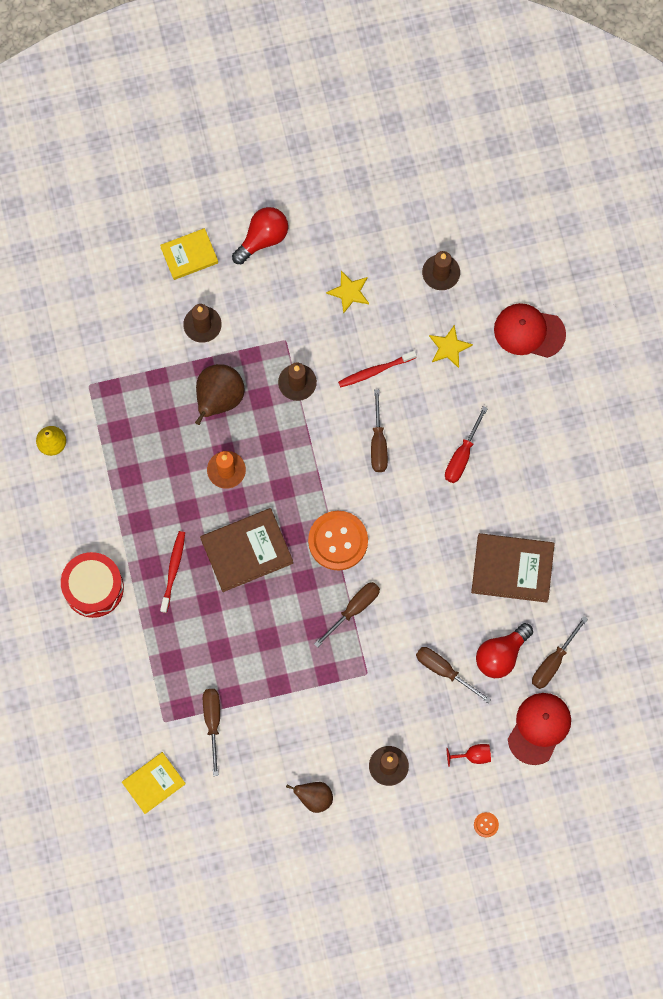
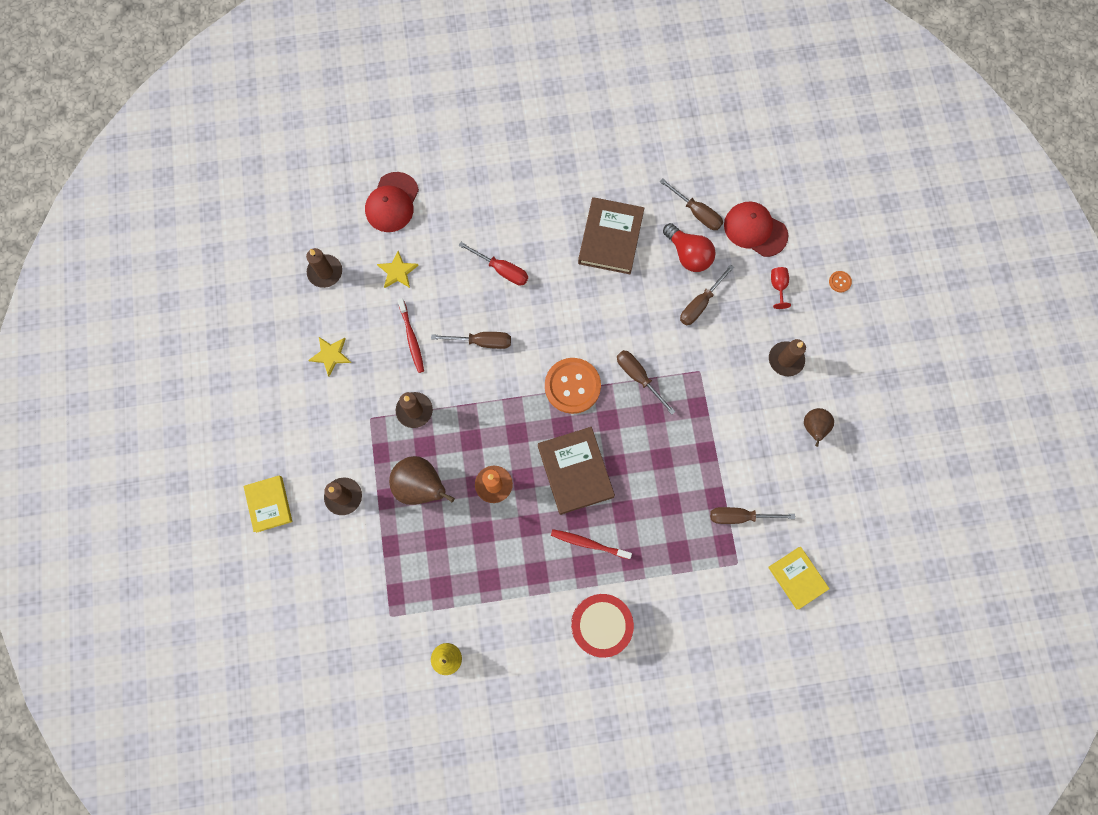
camera: 85 degrees left, 0 degrees up
(263, 238) = (264, 431): red light bulb -> none

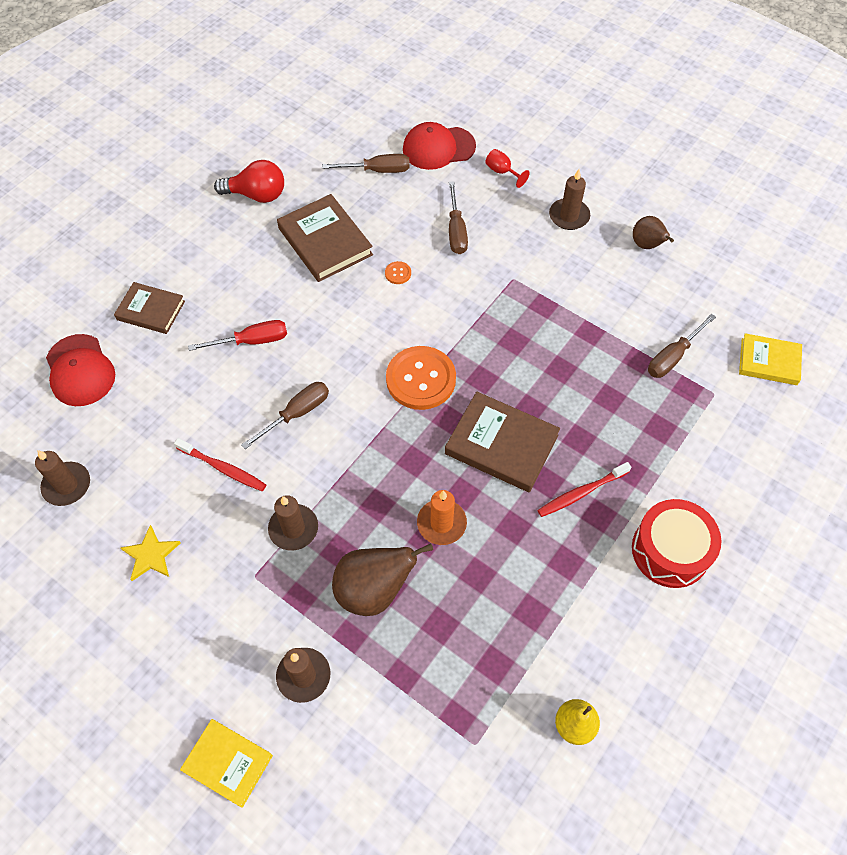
camera: 45 degrees left, 15 degrees down
(398, 271) = (147, 423): yellow star -> none
(465, 196) = (151, 310): none -> brown book
(638, 377) = (469, 325): brown screwdriver -> none
(688, 255) = (405, 204): red light bulb -> red light bulb (257, 195)
(839, 282) = (543, 134): orange button -> orange button (398, 273)

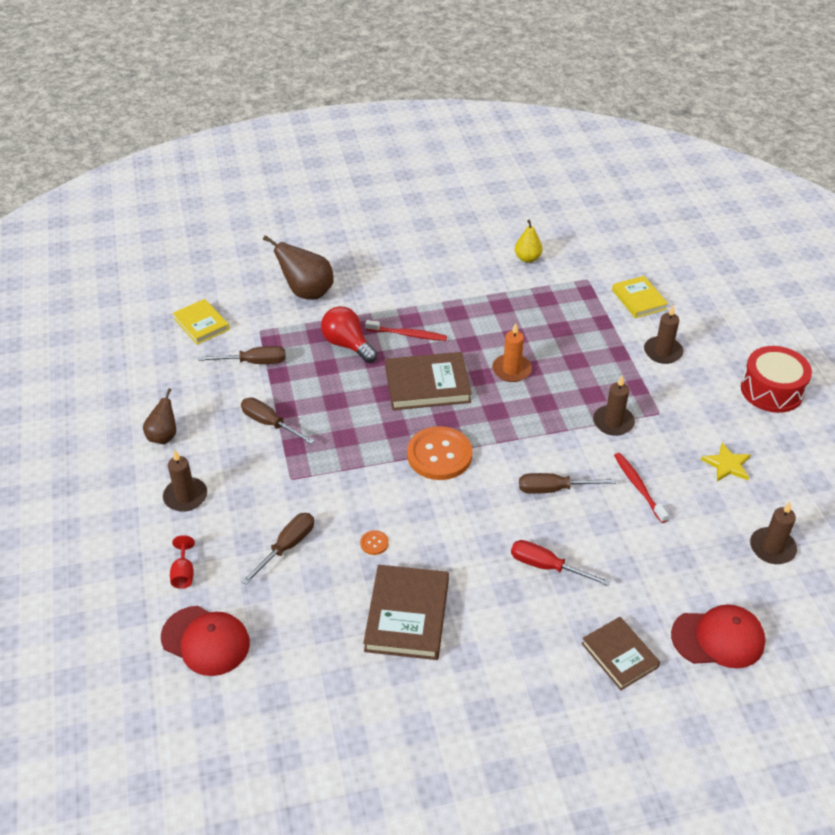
camera: 140 degrees left, 15 degrees down
(80, 370) = (718, 638): red cap -> red cap turned 75 degrees clockwise
(227, 763) = (735, 342): yellow book -> yellow book (639, 299)
(257, 195) = (427, 715): red light bulb -> red light bulb (347, 345)
(373, 590) = (586, 364): brown pear -> brown pear (307, 292)
(377, 170) = (287, 657): brown screwdriver -> brown screwdriver (269, 423)
(501, 444) = (427, 385): brown book -> brown book turned 75 degrees counterclockwise
(670, 550) = (391, 285): red drum -> red drum (772, 390)

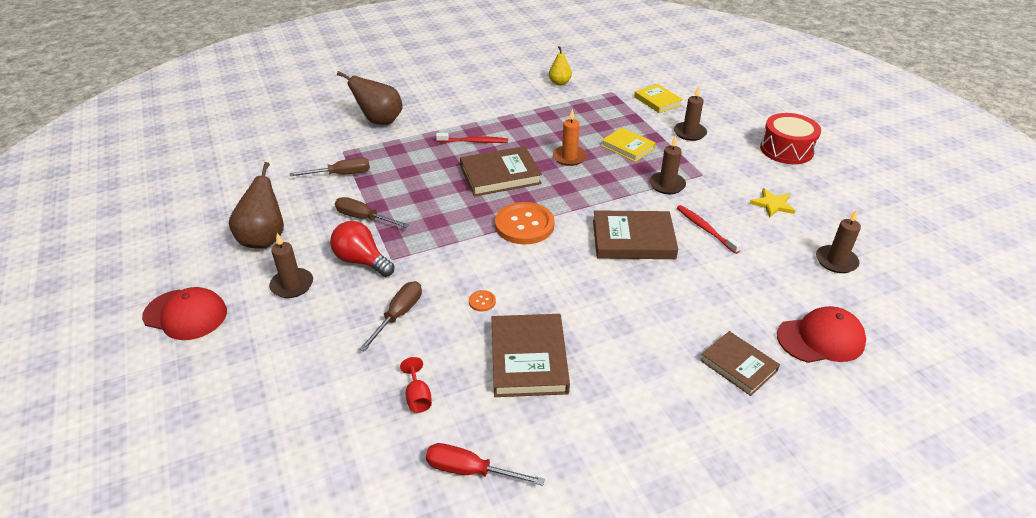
camera: 10 degrees left, 5 degrees down
(163, 436) = (264, 239): brown pear -> brown pear, size x1.64
(183, 573) = (299, 351): red goblet -> red goblet (418, 397)
(201, 324) = (289, 152): yellow book -> yellow book (628, 147)
(206, 641) = (330, 410): red cap -> red cap (185, 314)
(347, 345) = (423, 154): red light bulb -> red light bulb (362, 261)
(546, 566) = (647, 300): red screwdriver -> red screwdriver (470, 470)
(554, 489) = (633, 239): brown screwdriver -> brown book

